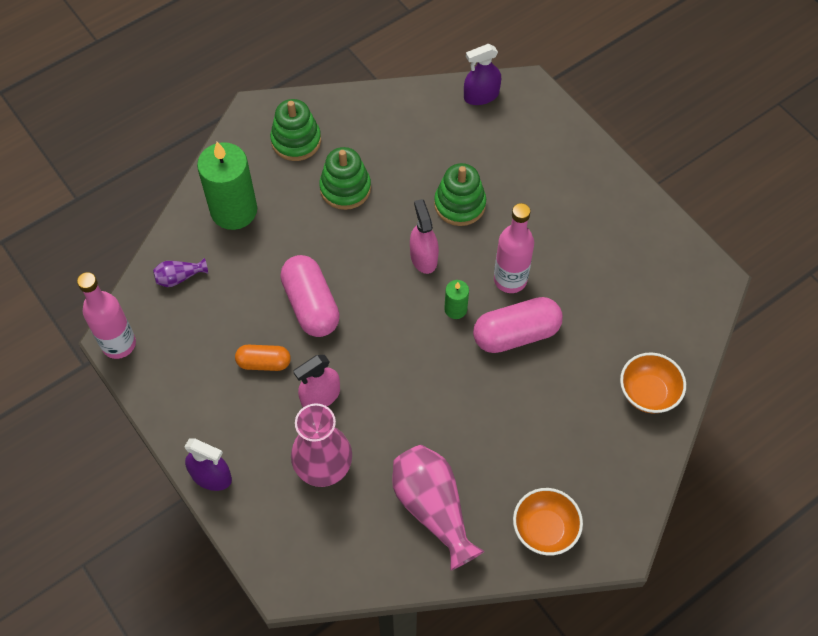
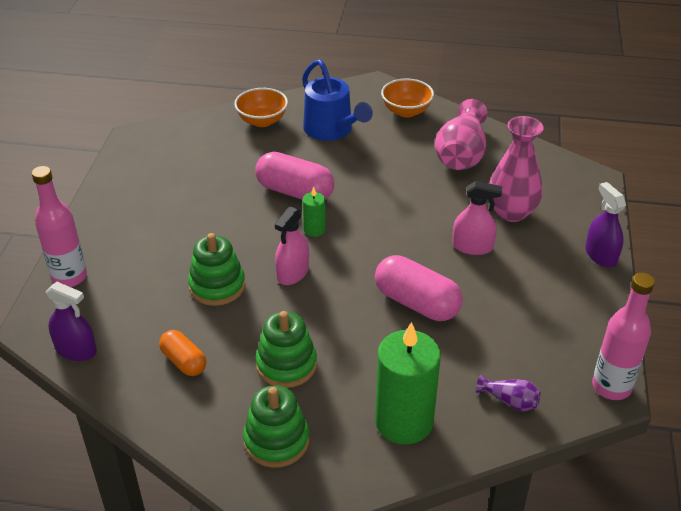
camera: 135 degrees left, 20 degrees down
(264, 363) = (494, 292): orange capsule -> orange capsule (184, 361)
(311, 305) = (416, 303): pink capsule -> pink capsule turned 75 degrees counterclockwise
(510, 279) = (254, 219): pink bottle -> pink bottle (69, 277)
(576, 436) = (332, 130): none -> blue watering can

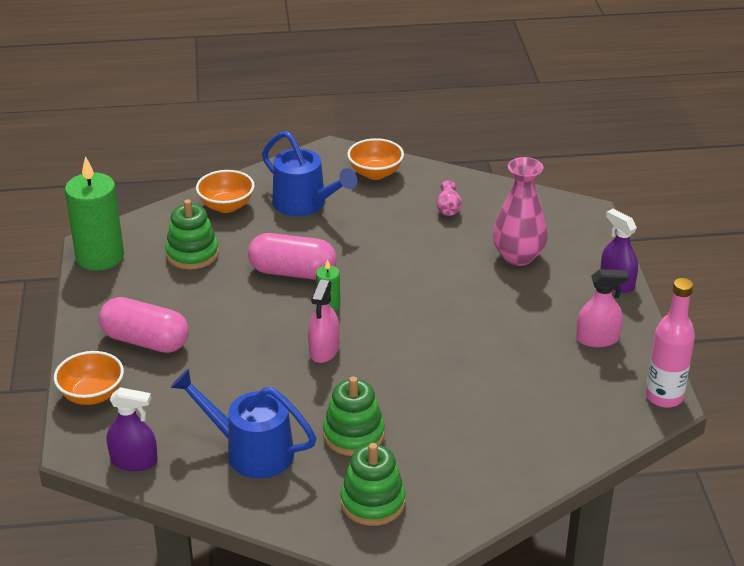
camera: 15 degrees left, 5 degrees down
(69, 277) = (92, 395): pink bottle -> orange bowl
(184, 361) = (250, 451): orange capsule -> blue watering can
(217, 286) = (252, 376): green stacking toy -> green stacking toy (192, 254)
(404, 421) = (486, 462): green candle -> green candle (100, 257)
(416, 303) = (458, 356): pink capsule -> pink capsule (145, 341)
(461, 154) = (448, 208): pink vase -> pink vase, size x0.48
(472, 246) = (492, 295): pink spray bottle -> pink spray bottle (597, 339)
(509, 401) = (577, 426): purple vase -> none

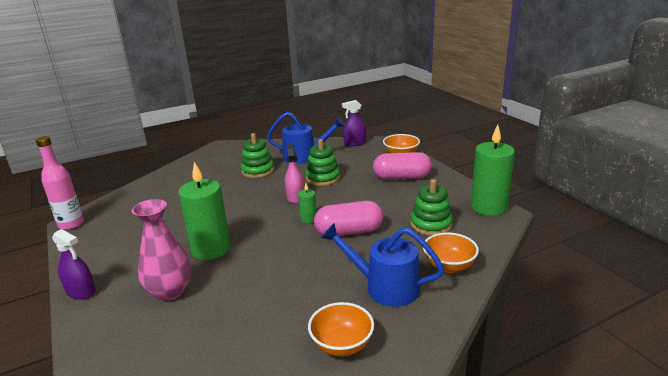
camera: 160 degrees right, 10 degrees down
(373, 502) = (237, 155): green stacking toy -> green stacking toy (323, 178)
(448, 208) = (246, 323): pink vase -> none
(466, 296) = (211, 249): none -> green candle
(597, 339) = (109, 245): pink spray bottle -> none

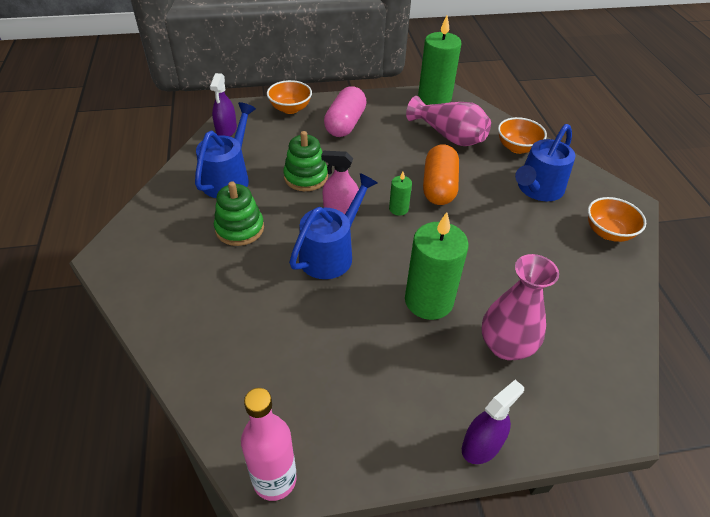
camera: 75 degrees left, 20 degrees up
(247, 203) = (331, 253): none -> blue watering can
(349, 232) = (439, 187): pink capsule -> orange capsule
(431, 224) = (449, 136): green stacking toy -> pink vase

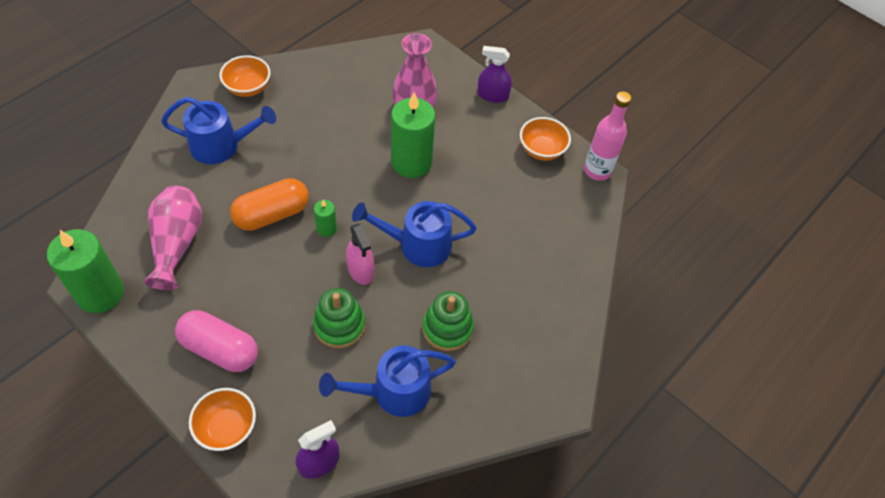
camera: 130 degrees left, 10 degrees up
(345, 124) = (220, 349): pink capsule -> pink capsule turned 45 degrees clockwise
(517, 147) = (160, 182): orange bowl -> orange bowl (541, 150)

